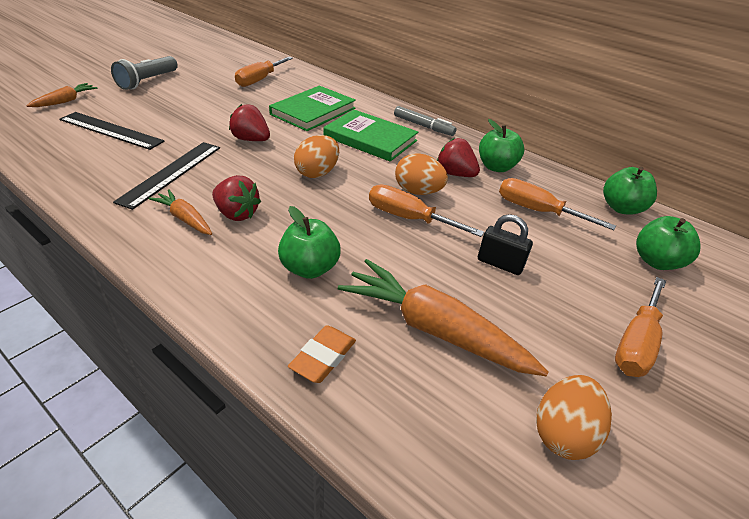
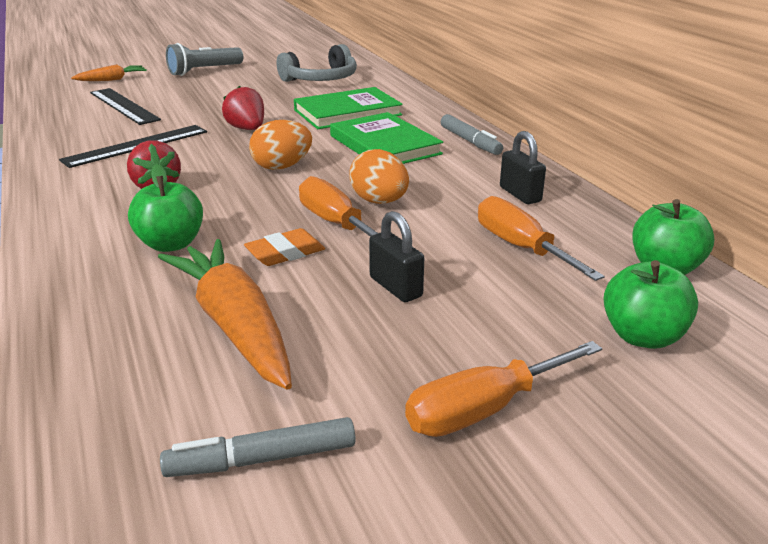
camera: 30 degrees right, 10 degrees down
(185, 219) = (104, 182): orange carrot -> none
(259, 80) = (321, 79): orange screwdriver -> grey headphones
(323, 357) = (93, 317): orange eraser -> orange eraser (285, 253)
(455, 174) = (451, 193): red strawberry -> none
(496, 167) = (520, 194): green apple -> black padlock
(563, 433) = (262, 459): orange egg -> grey marker

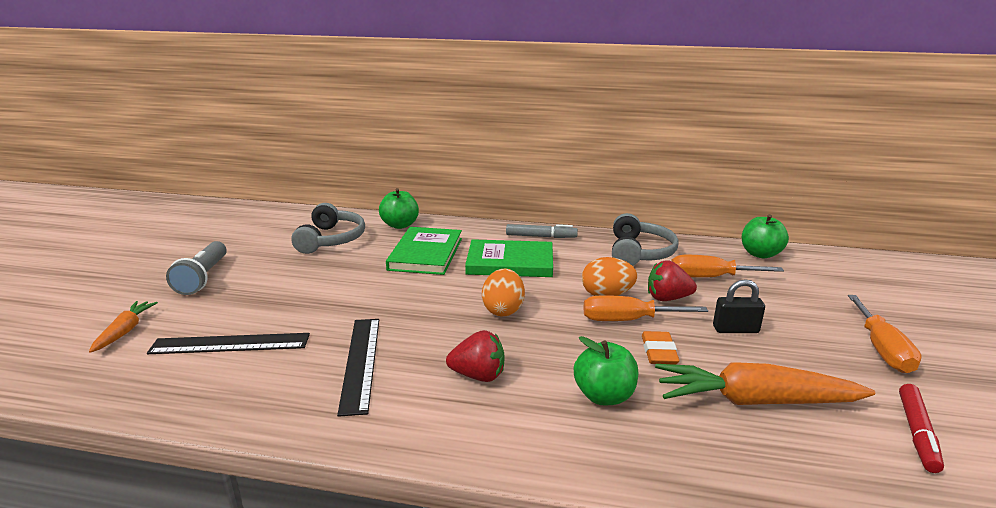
camera: 55 degrees left, 5 degrees down
(247, 129) = (400, 301): red strawberry -> red strawberry (667, 298)
(262, 459) = (917, 433): grey marker -> red marker
(520, 194) = (639, 252): black padlock -> grey headphones
(642, 336) = (826, 285): green apple -> green apple (400, 225)

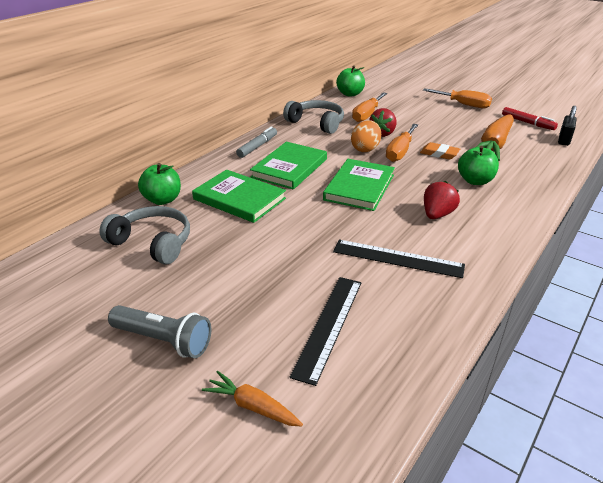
camera: 65 degrees left, 10 degrees up
(503, 310) = (359, 187): orange egg -> green book
(735, 329) = (428, 128): black padlock -> black padlock (564, 140)

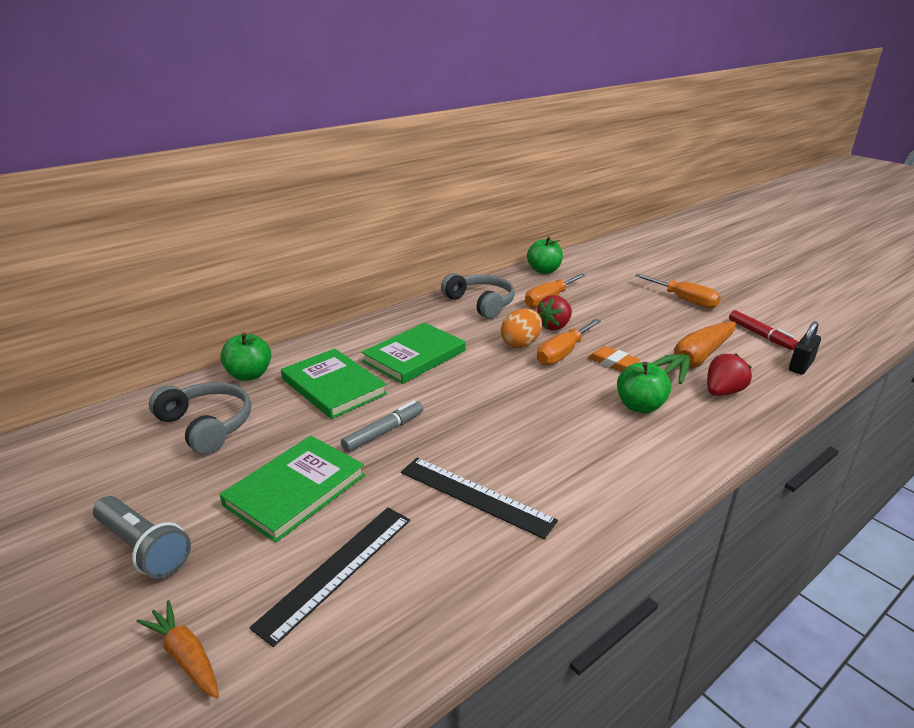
camera: 15 degrees right, 5 degrees down
(257, 146) = (393, 324): grey marker -> grey marker (384, 432)
(359, 187) = (483, 393): green book -> green book (295, 490)
(437, 214) = (561, 445): red strawberry -> red strawberry (722, 392)

